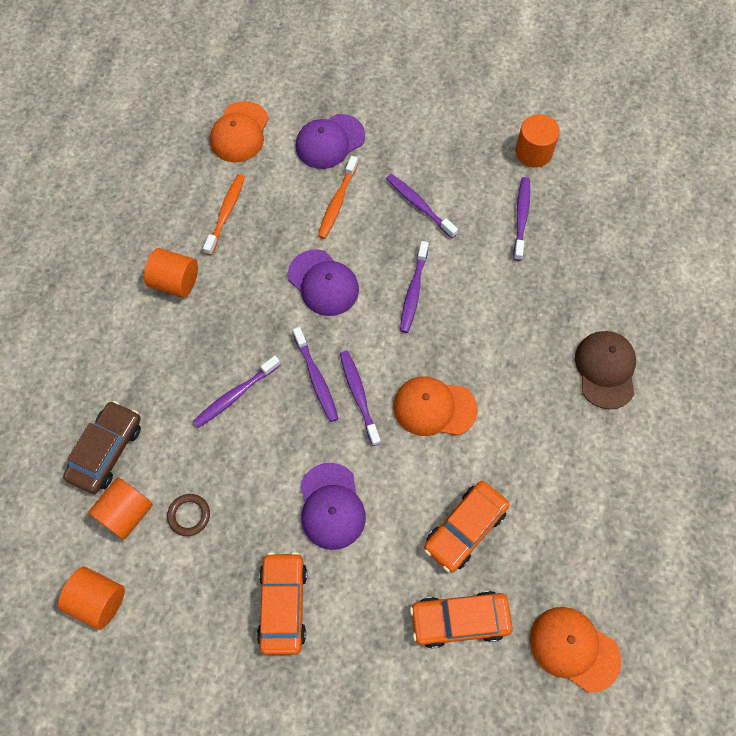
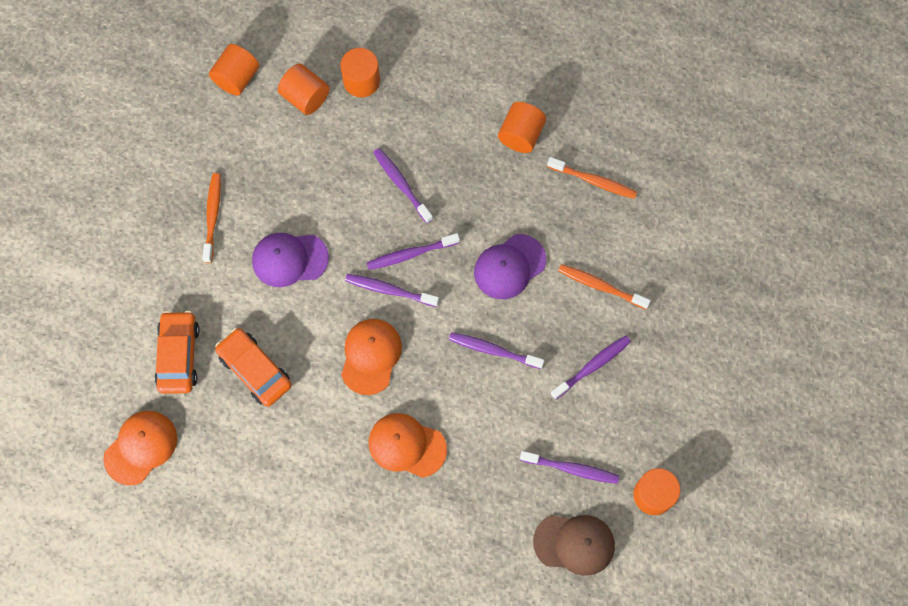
camera: 95 degrees right, 5 degrees up
(106, 451) = (361, 81): brown car -> orange cylinder
(189, 515) = (297, 145): brown ring -> none
(239, 132) = (691, 196): orange cap -> orange cap (407, 445)
(283, 605) = (212, 216): orange car -> orange toothbrush
(330, 141) = (675, 284): purple cap -> none
(359, 396) = (389, 290): purple toothbrush -> purple toothbrush turned 150 degrees counterclockwise
(605, 370) = (392, 524): brown cap -> brown cap (574, 543)

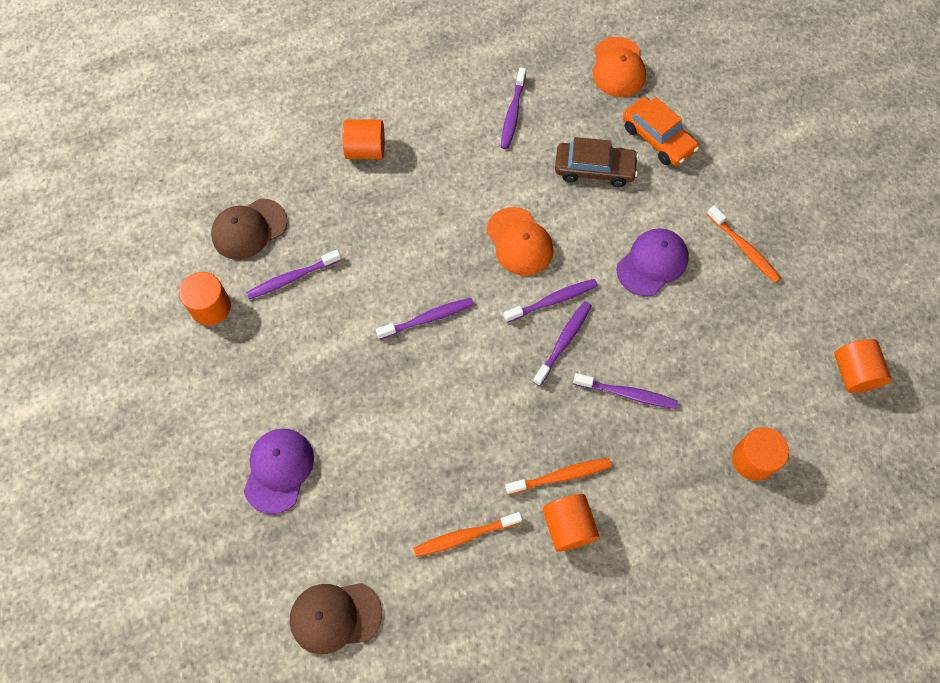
camera: 140 degrees right, 5 degrees down
(255, 370) = (594, 169): orange car -> brown car
(305, 97) = (782, 404): orange cylinder -> orange cylinder (366, 150)
(407, 445) = (433, 202): orange cap -> none
(509, 267) = (473, 396): purple cap -> purple cap (278, 470)
(592, 366) = (336, 368): purple toothbrush -> purple toothbrush (513, 113)
(601, 286) = (381, 441): orange toothbrush -> orange toothbrush (561, 476)
(717, 198) = (335, 616): none -> brown cap

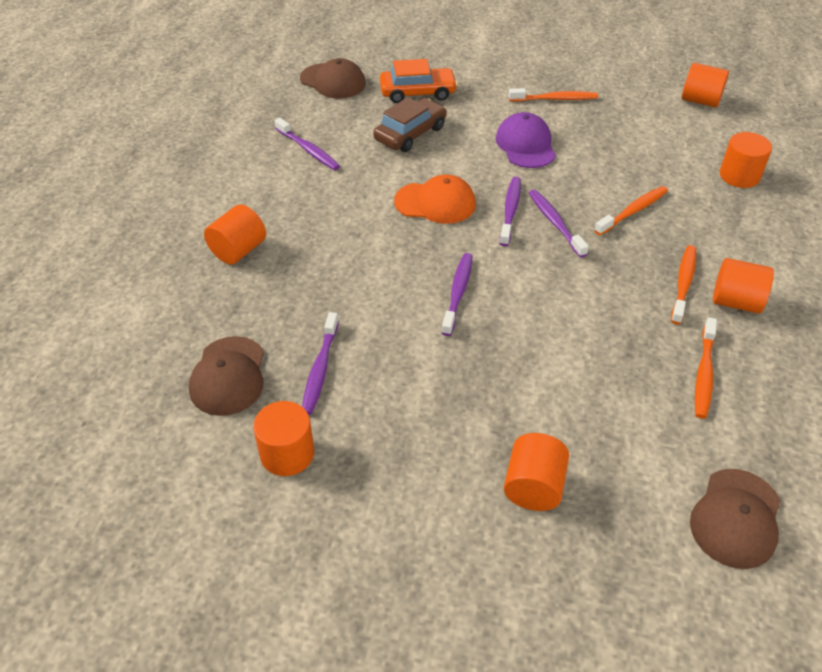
camera: 55 degrees left, 20 degrees down
(278, 470) = (533, 487): purple cap -> orange cylinder
(618, 67) = (333, 81): orange cap -> brown cap
(627, 393) = (633, 211): purple toothbrush -> orange toothbrush

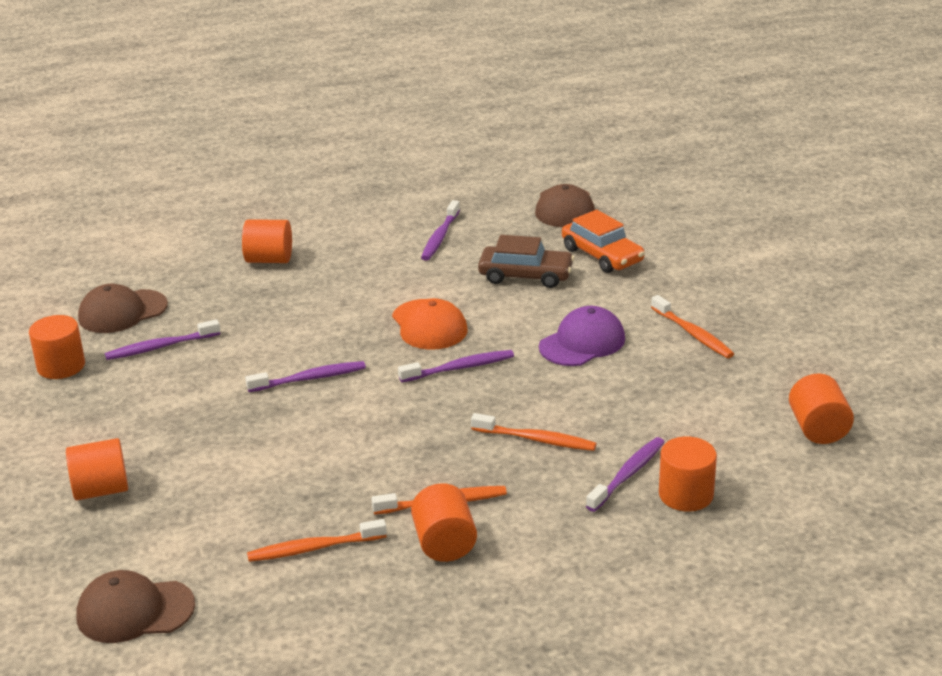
camera: 60 degrees right, 15 degrees down
(555, 223) = (466, 399): purple toothbrush -> purple toothbrush (627, 474)

